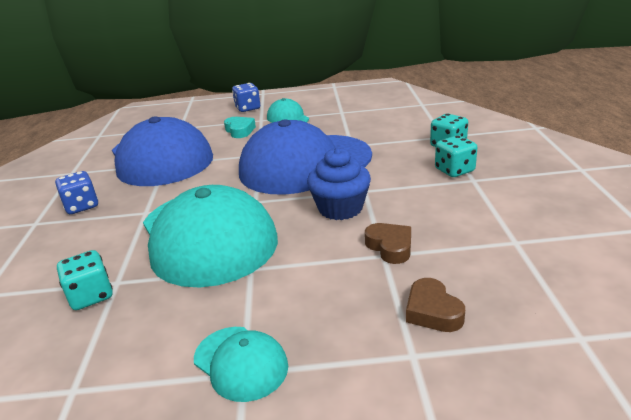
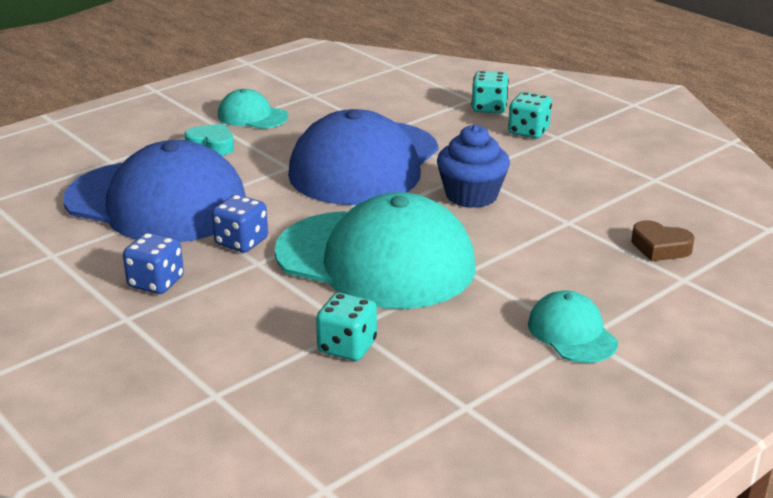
camera: 40 degrees left, 0 degrees up
(240, 363) = (572, 333): turquoise cap -> turquoise cap turned 120 degrees counterclockwise
(248, 108) = (170, 114): blue dice -> blue dice (241, 242)
(390, 247) = (564, 213): brown heart -> none

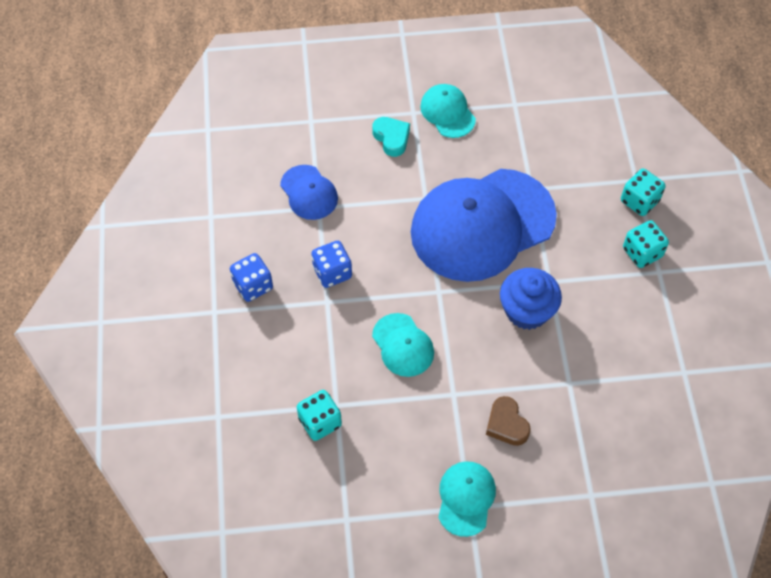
camera: 35 degrees right, 30 degrees up
(157, 202) = (309, 193): blue cap -> blue cap, size x0.45
(376, 260) = (403, 345): turquoise cap -> turquoise cap, size x0.45
(660, 247) = (608, 452): brown heart -> brown heart (506, 424)

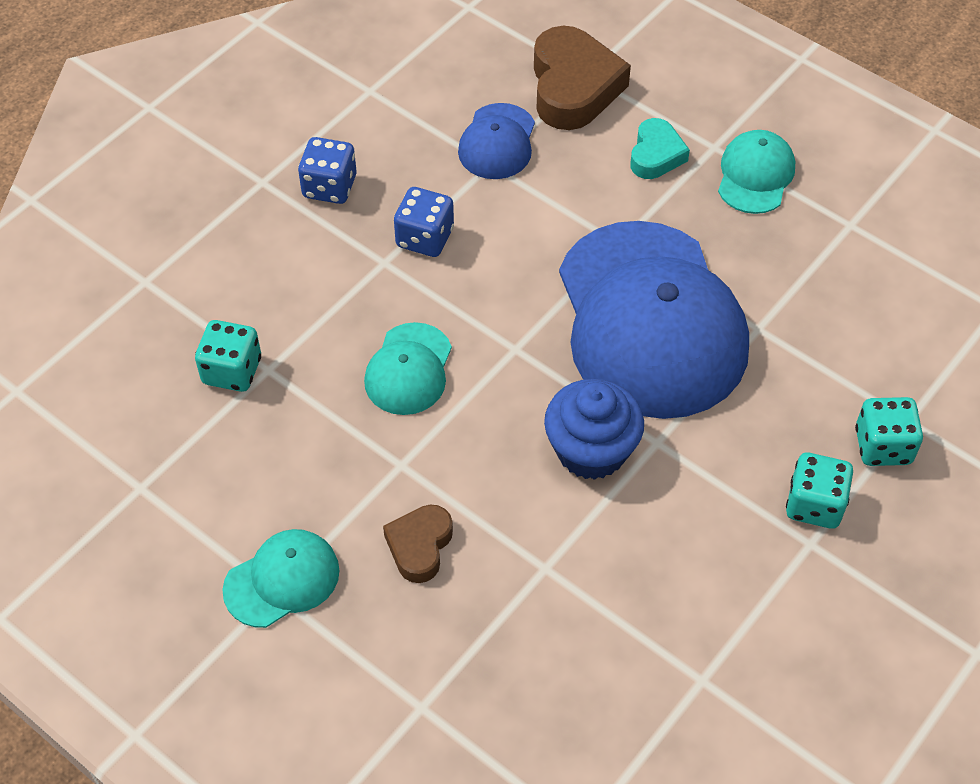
camera: 45 degrees right, 5 degrees down
(312, 133) = (573, 87): none -> brown heart
(482, 225) = (650, 320): blue cap -> blue cap turned 120 degrees counterclockwise

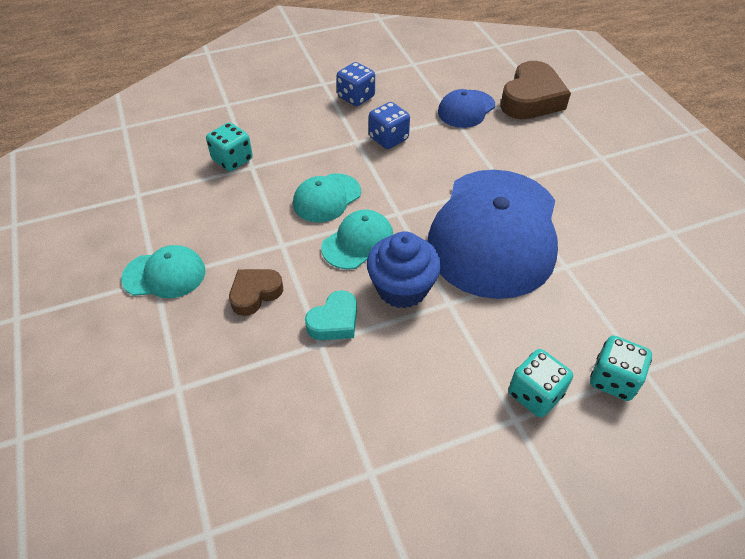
camera: 30 degrees right, 5 degrees down
(656, 155) = (559, 148): turquoise heart -> turquoise heart (334, 321)
(755, 175) = (620, 181): turquoise cap -> turquoise cap (358, 242)

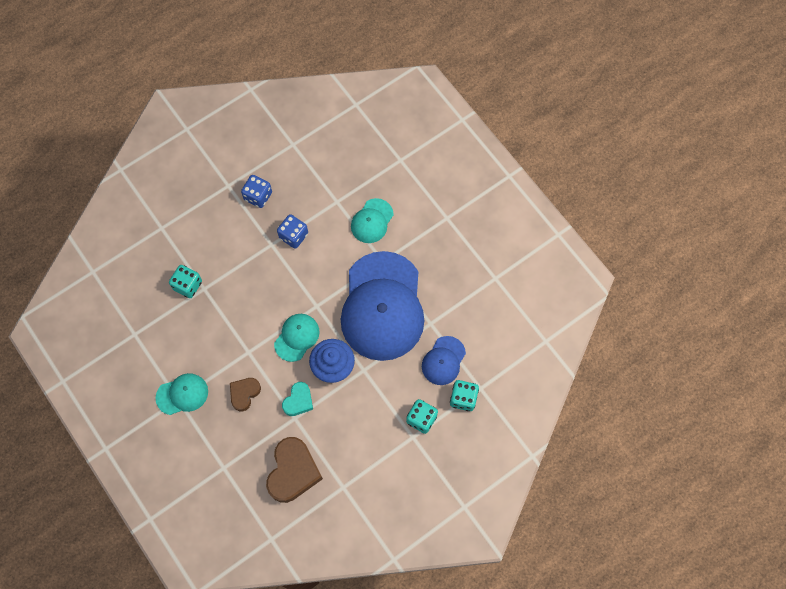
camera: 15 degrees left, 20 degrees up
(326, 198) = (265, 304): turquoise cap -> turquoise cap (372, 221)
(466, 109) = (344, 190): blue cap -> blue cap (443, 361)
(531, 99) = (391, 166): brown heart -> brown heart (293, 472)

